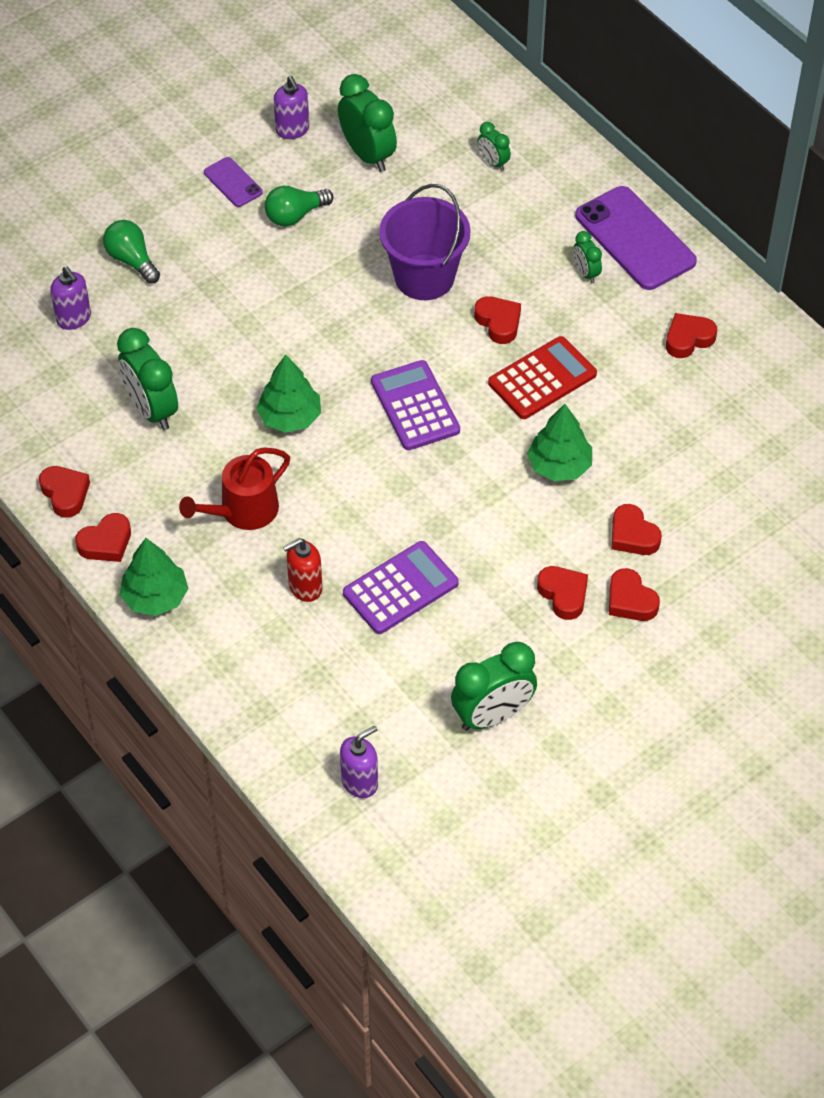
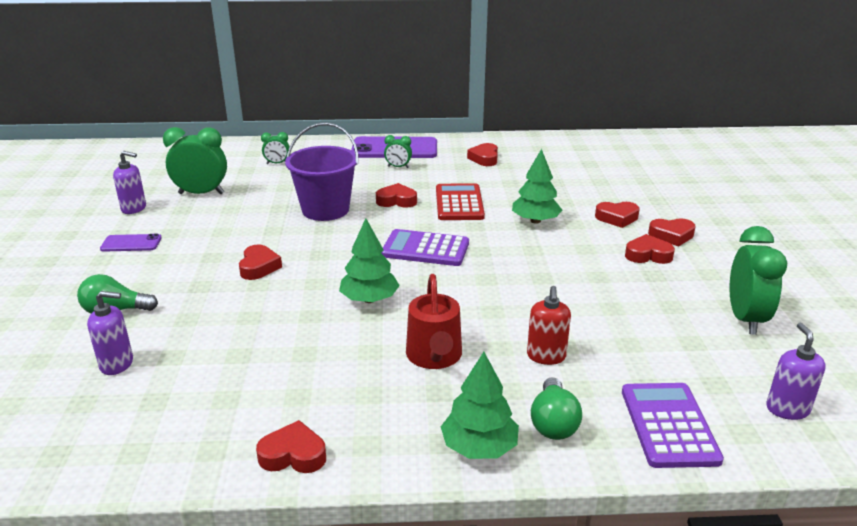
camera: 55 degrees left, 25 degrees down
(106, 543) = (382, 452): red heart -> red heart (259, 267)
(151, 410) = (271, 361): green clock -> none
(295, 215) = (201, 232): green light bulb -> green light bulb (553, 423)
(400, 588) = (587, 313): purple calculator -> purple calculator (668, 425)

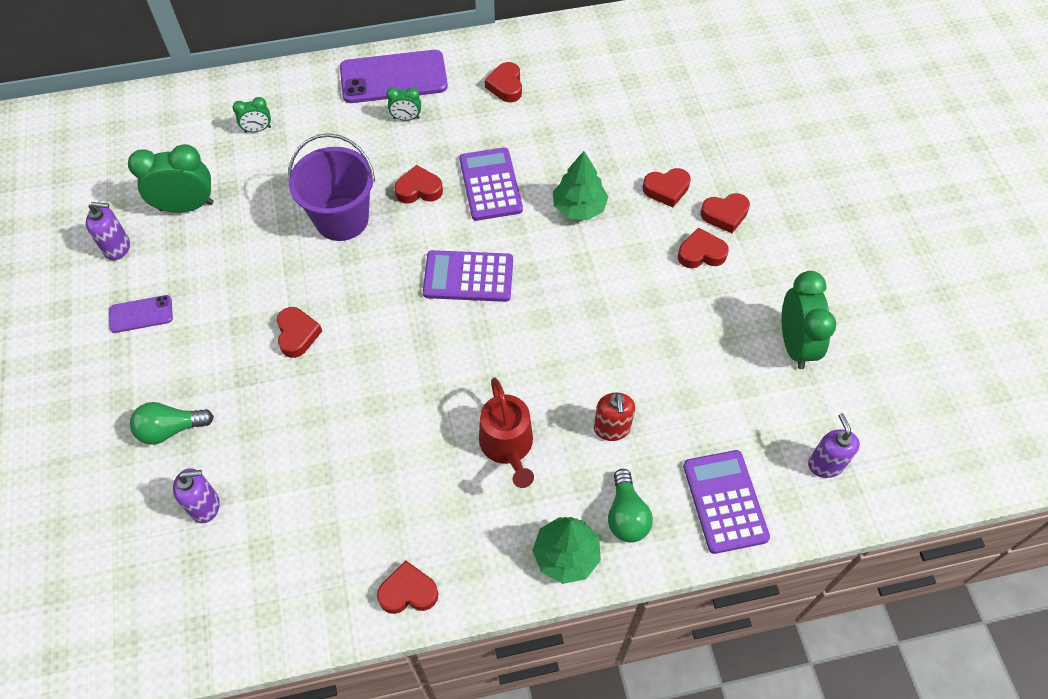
camera: 10 degrees left, 30 degrees up
(369, 299) = (427, 370): green tree -> none
(459, 203) = (490, 184): red calculator -> purple calculator

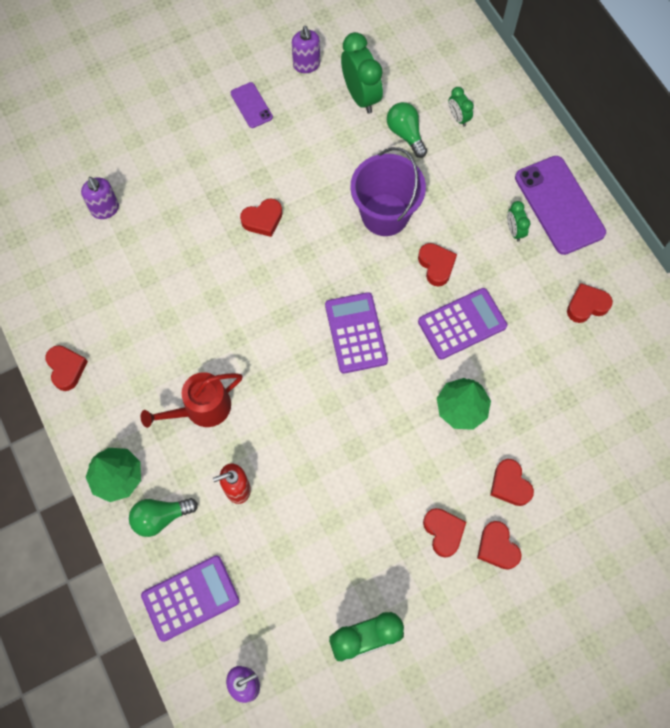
camera: 75 degrees right, 10 degrees up
(170, 429) = (160, 163): green light bulb -> green light bulb (405, 134)

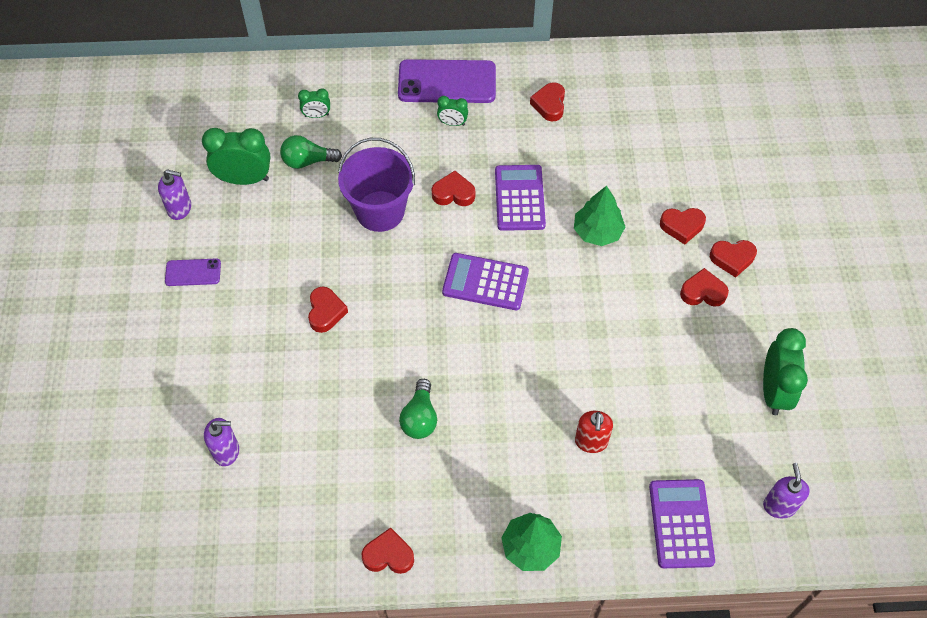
camera: 65 degrees left, 10 degrees down
(161, 517) = (590, 521): green light bulb -> green light bulb (420, 418)
(202, 408) = (495, 442): red watering can -> none

